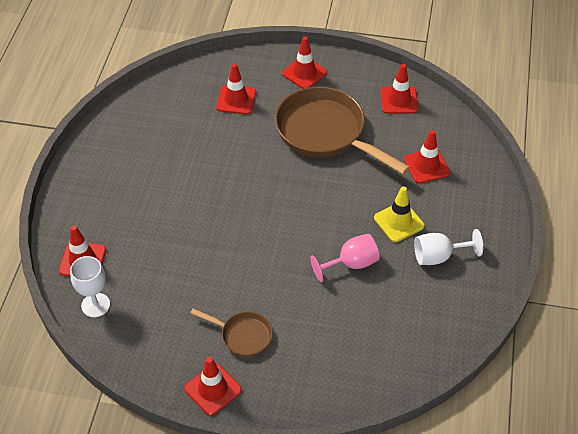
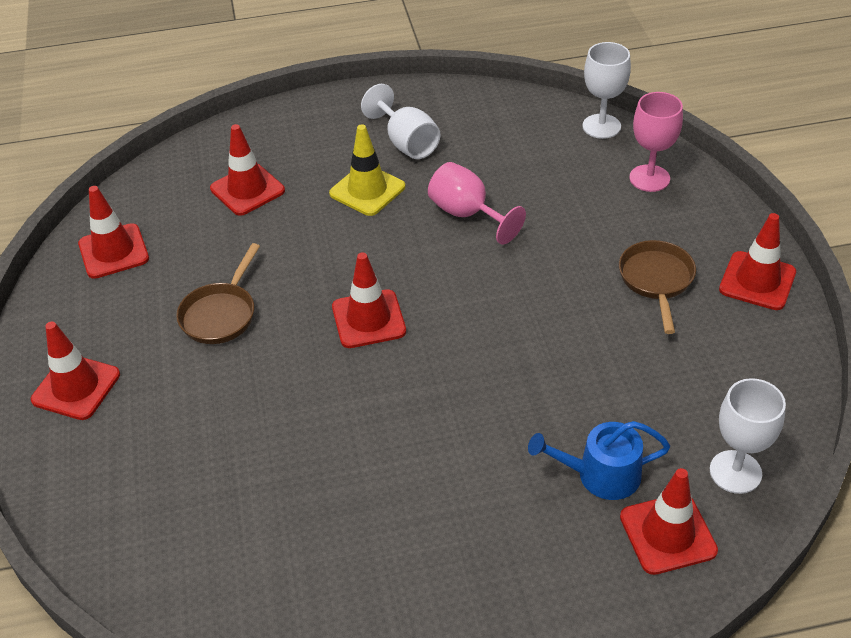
camera: 110 degrees left, 5 degrees down
(130, 249) = (601, 475): none -> blue watering can
(236, 100) = (179, 462): red traffic cone -> red traffic cone (368, 319)
(325, 133) = (221, 314): brown pan -> brown pan, size x0.49
(337, 378) = (649, 178): none -> pink goblet
(407, 376) = (601, 126): none -> white goblet

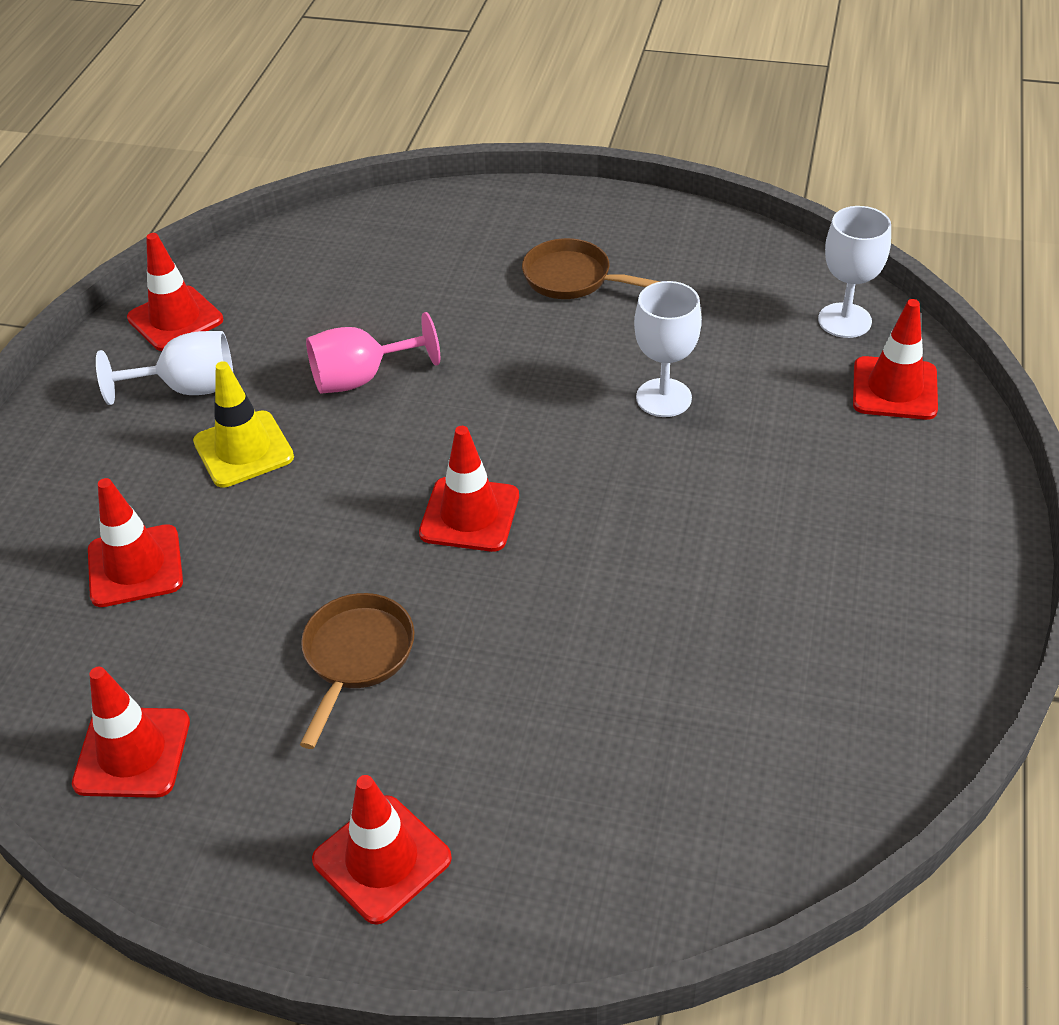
camera: 65 degrees left, 0 degrees up
(221, 314) = (356, 657): brown pan -> brown pan turned 120 degrees counterclockwise
(601, 126) = (310, 231): white goblet -> white goblet (663, 398)
(601, 475) = (803, 407): blue watering can -> none
(649, 178) = (422, 229): pink goblet -> none
(757, 281) = (621, 217): red traffic cone -> red traffic cone (175, 319)

